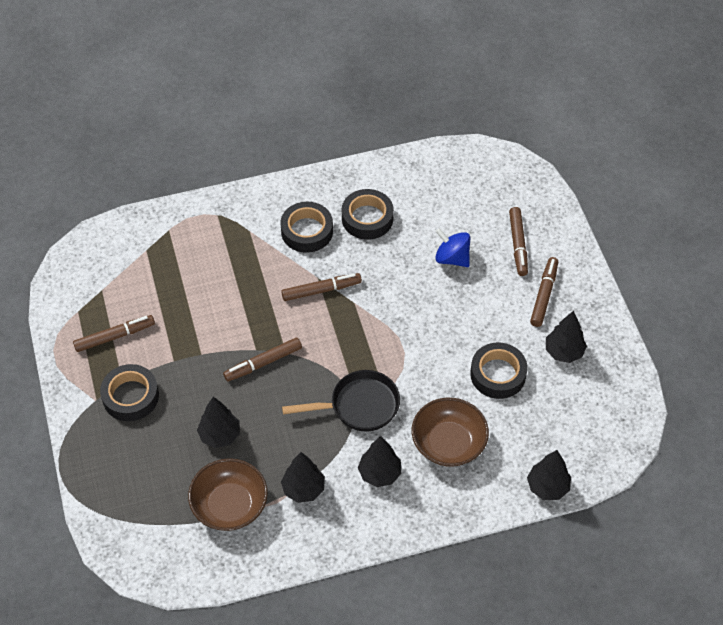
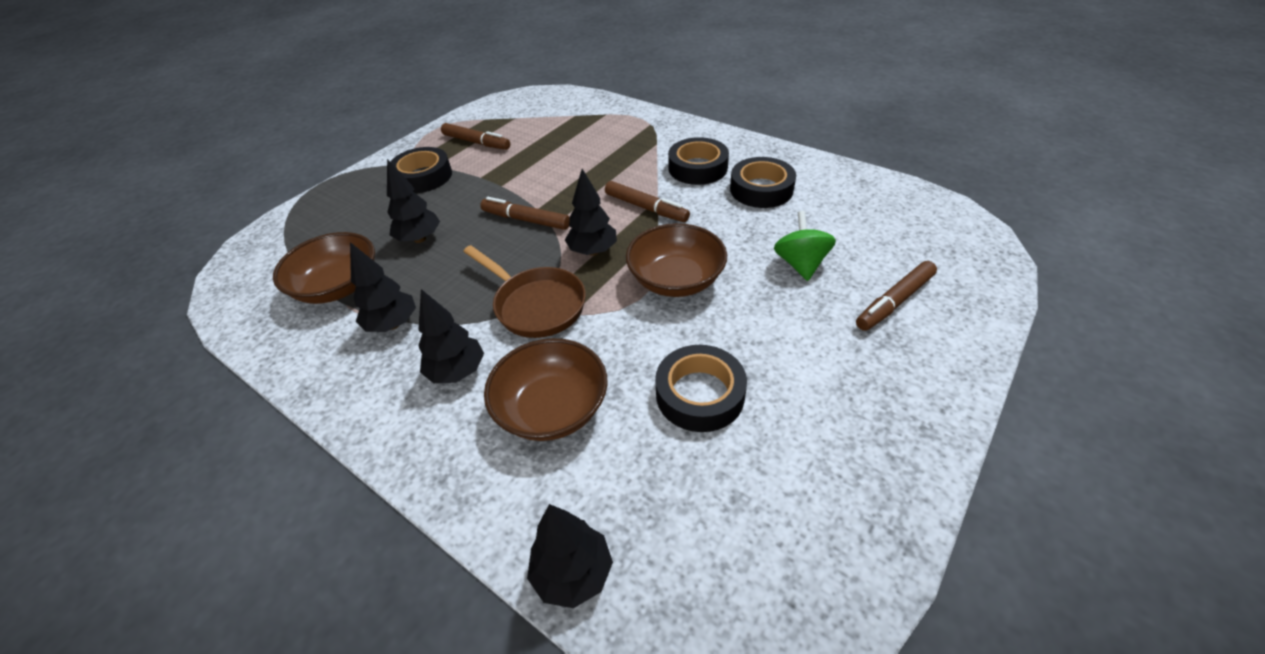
camera: 55 degrees right, 10 degrees down
(359, 406) = (535, 305): black pan -> brown pan
(406, 324) = (676, 280): none -> brown bowl
(452, 258) = (800, 264): blue spinning top -> green spinning top
(544, 295) = (865, 367): brown marker -> none
(564, 352) = (812, 442): black tree -> black tree (593, 251)

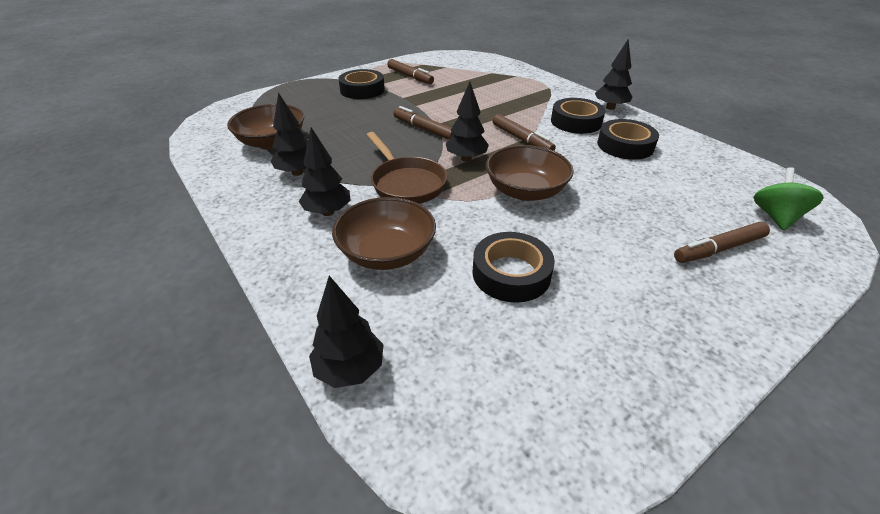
camera: 15 degrees right, 5 degrees down
(419, 239) = (341, 126): black tree -> black tree (610, 108)
(800, 264) = (639, 203): green spinning top -> green spinning top (776, 217)

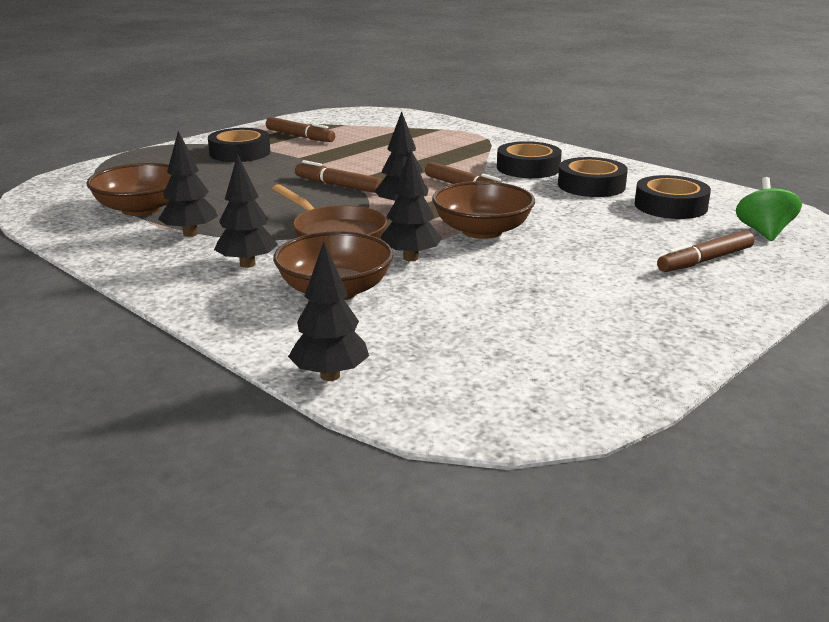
camera: 10 degrees left, 15 degrees down
(511, 273) = (484, 295): black tape -> black tape (670, 206)
(610, 108) = (567, 153): black tree -> black tree (410, 258)

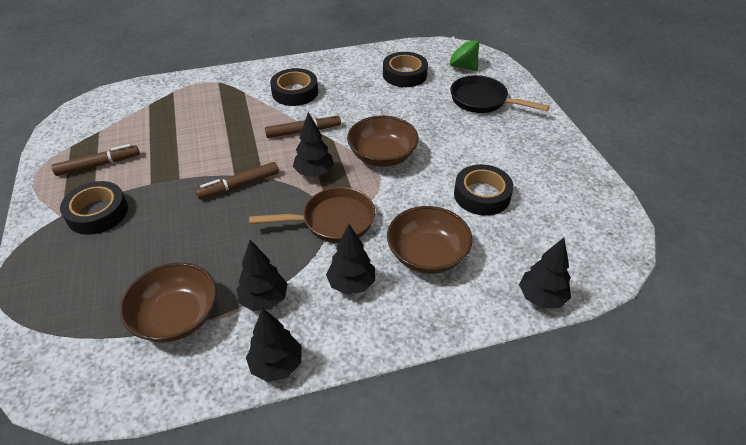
camera: 60 degrees left, 20 degrees up
(410, 258) = (400, 202): black tree -> black tree (276, 365)
(591, 185) = (349, 84): black tape -> black tape (482, 195)
(705, 260) = (483, 101): brown marker -> black pan

